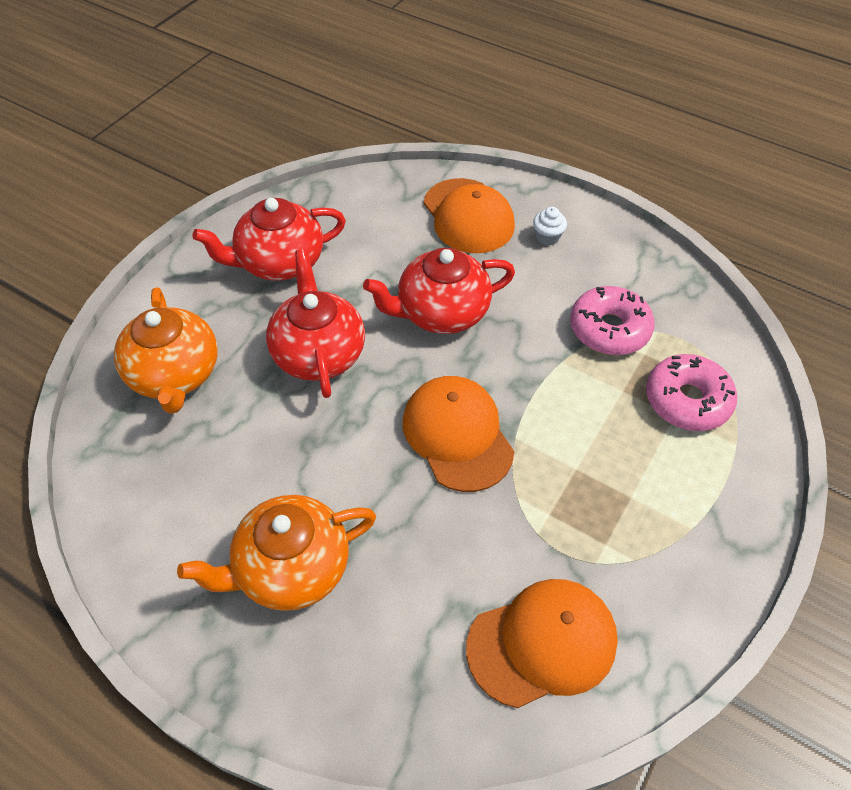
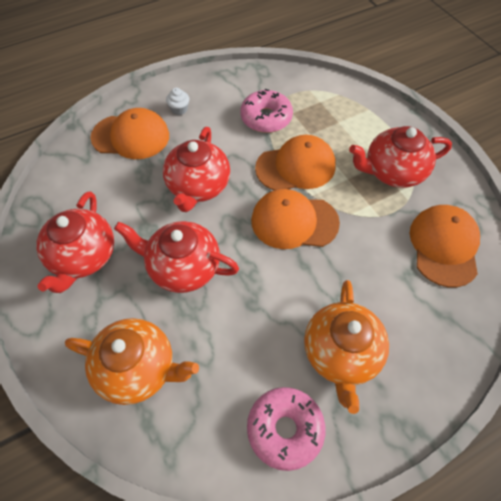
camera: 60 degrees left, 5 degrees up
(550, 399) = (296, 167): none -> orange cap
(634, 522) = (392, 172): none -> red teapot
(687, 400) = (332, 112): pink donut -> pink donut (285, 429)

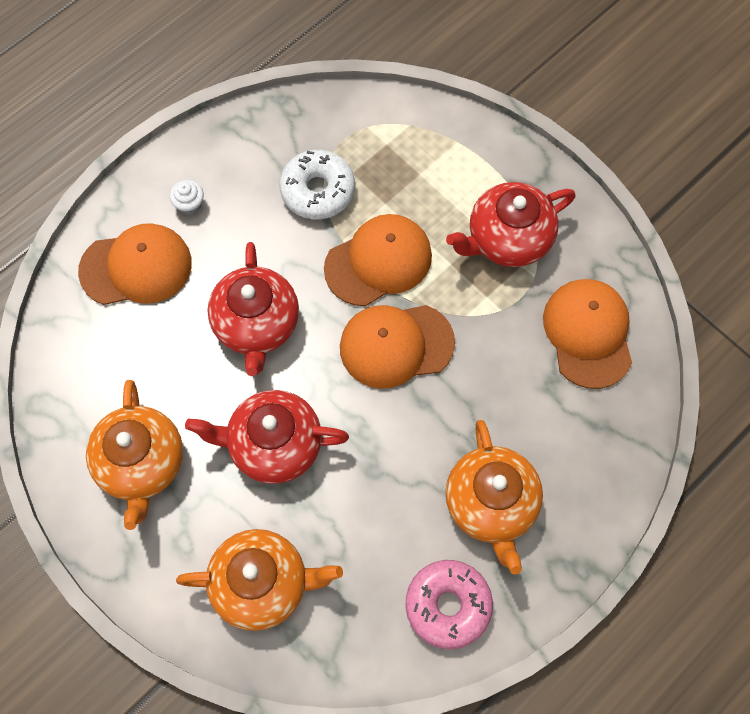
camera: 15 degrees left, 10 degrees up
(83, 257) = (141, 464): red teapot -> orange teapot
(266, 118) = (317, 190): pink donut -> white donut

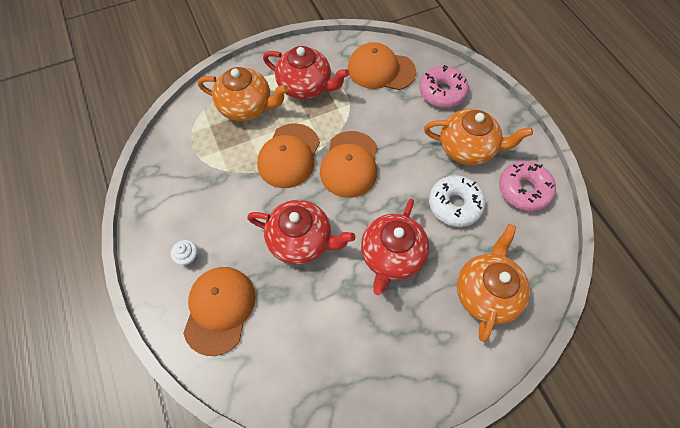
camera: 70 degrees left, 5 degrees down
(141, 464) = (376, 350): orange teapot -> orange teapot (247, 107)
(317, 190) = (221, 174): white donut -> white donut (454, 205)
(378, 261) = (289, 156): orange cap -> orange cap turned 150 degrees counterclockwise
(507, 239) = (306, 86): red teapot -> red teapot turned 60 degrees counterclockwise
(584, 438) = (442, 92): none -> pink donut

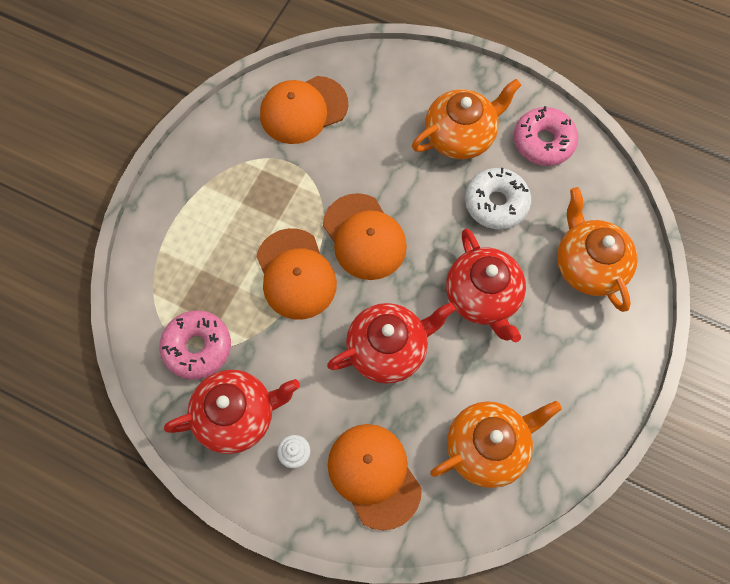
camera: 40 degrees left, 5 degrees up
(247, 107) = (199, 255): orange teapot -> orange teapot (487, 447)
(306, 86) = (241, 185): red teapot -> red teapot (237, 416)
(442, 92) = (386, 92): pink donut -> pink donut (197, 347)

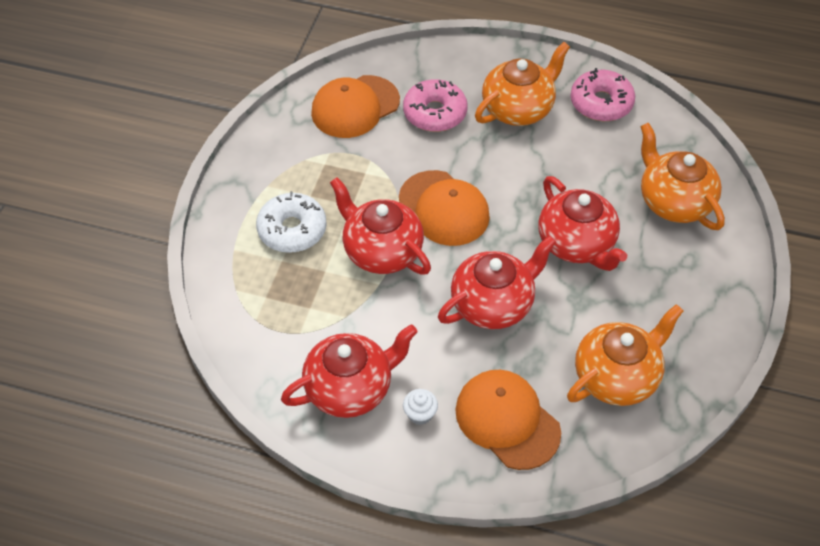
camera: 10 degrees left, 15 degrees down
(197, 347) = (294, 332): pink donut -> pink donut (435, 113)
(295, 274) = (381, 251): orange cap -> red teapot
(496, 203) = (568, 161): white donut -> white donut (292, 230)

